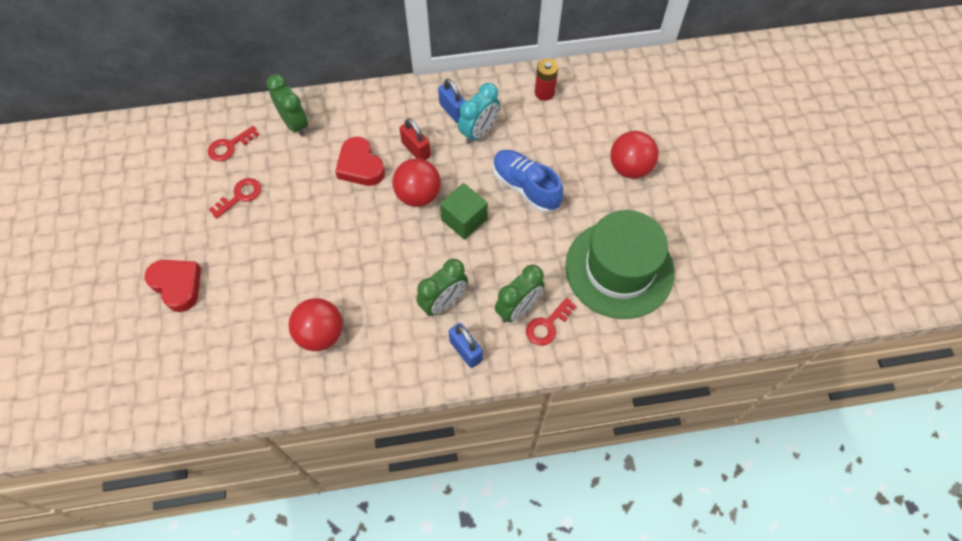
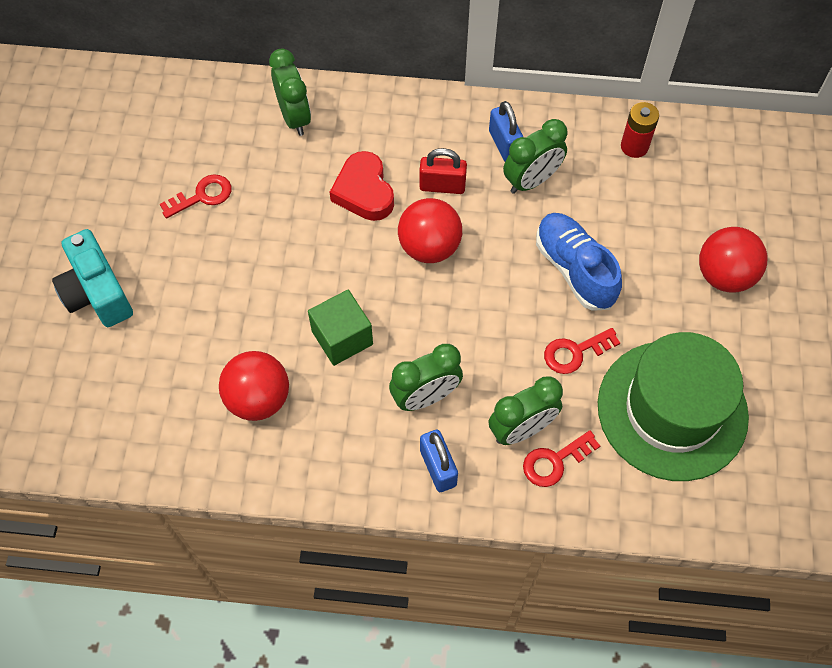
camera: 15 degrees right, 0 degrees up
(177, 285) = (97, 293): red heart -> turquoise camera
(229, 146) = (205, 128): red key -> red key (575, 352)
(416, 150) = (442, 186): red padlock -> red padlock turned 60 degrees counterclockwise
(464, 219) = (481, 294): green cube -> green cube (342, 338)
(479, 132) = (531, 181): turquoise clock -> green clock

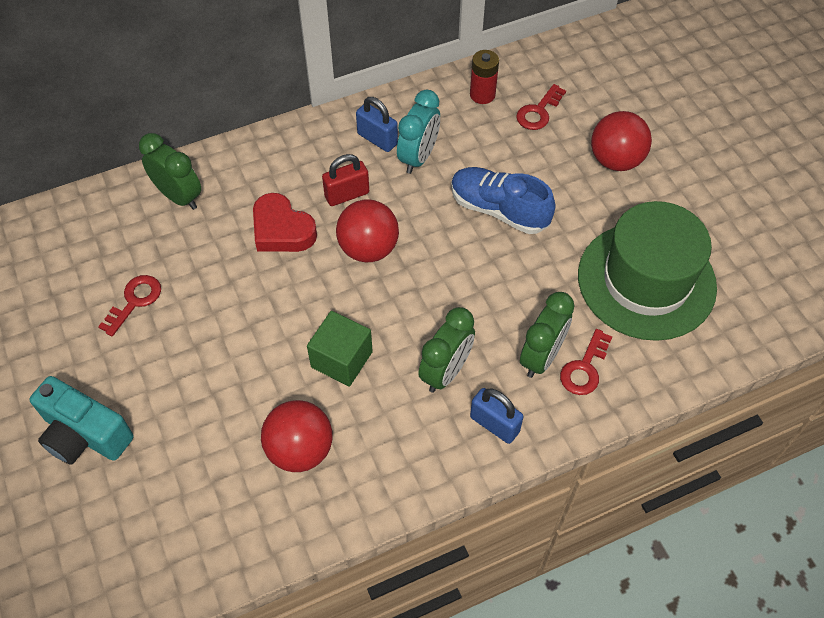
camera: 30 degrees left, 5 degrees down
(531, 181) = (418, 157): green clock -> turquoise clock
(575, 352) = (543, 274): red key -> red key (538, 112)

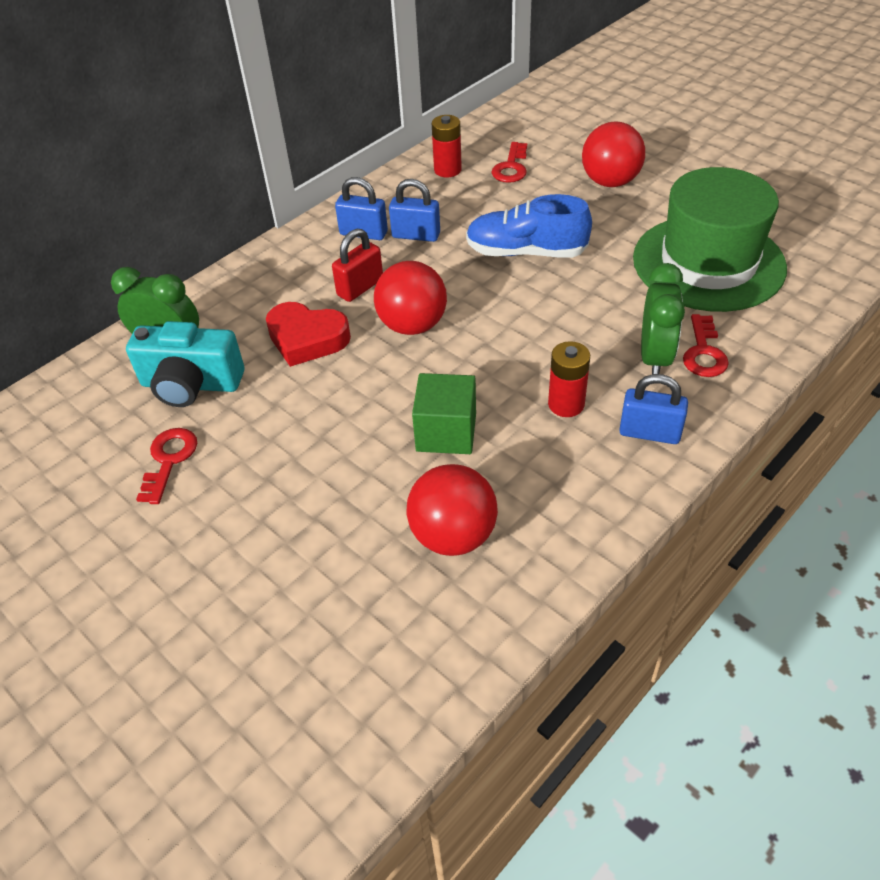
camera: 20 degrees left, 10 degrees down
(85, 434) = (176, 620): turquoise camera -> turquoise camera (191, 384)
(418, 157) = (416, 235): turquoise clock -> blue padlock
(445, 372) = (566, 404): green clock -> red battery

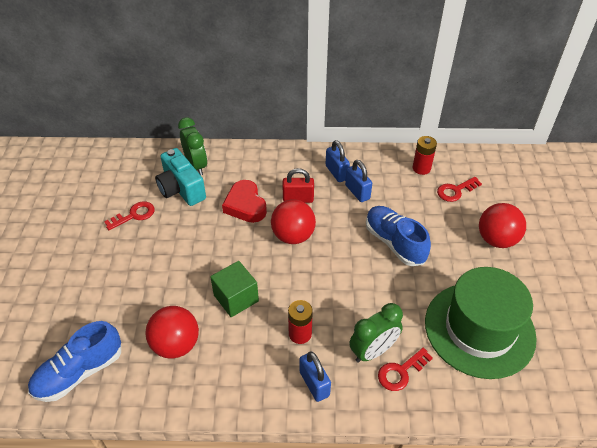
camera: 45 degrees right, 0 degrees up
(381, 677) = (79, 372): none -> blue shoe

